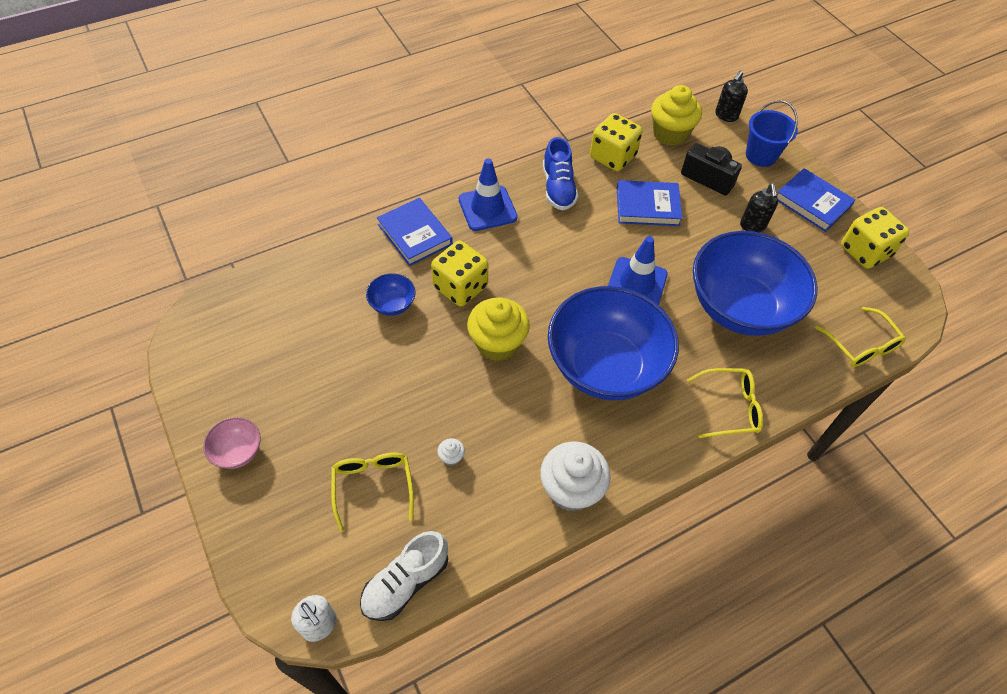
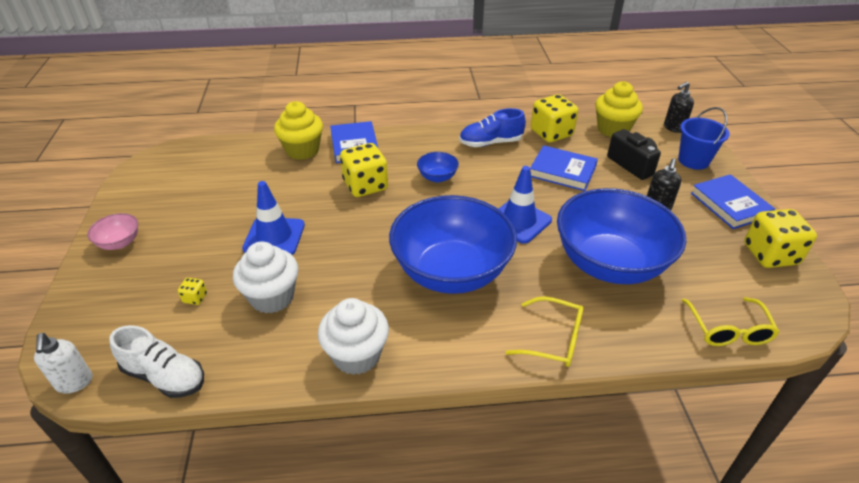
camera: 25 degrees right, 15 degrees down
(373, 487) = (195, 298): yellow glasses -> yellow dice
(392, 304) = (304, 183): blue bowl -> blue bowl (437, 177)
(405, 582) = (164, 376): white shoe -> white shoe turned 135 degrees counterclockwise
(451, 457) = (272, 297): white cupcake -> white cupcake, size x2.46
(487, 208) = (423, 142): blue traffic cone -> blue traffic cone (274, 237)
(497, 343) = (368, 230): yellow cupcake -> yellow cupcake (302, 150)
(558, 188) = (490, 143): blue shoe -> blue shoe turned 60 degrees clockwise

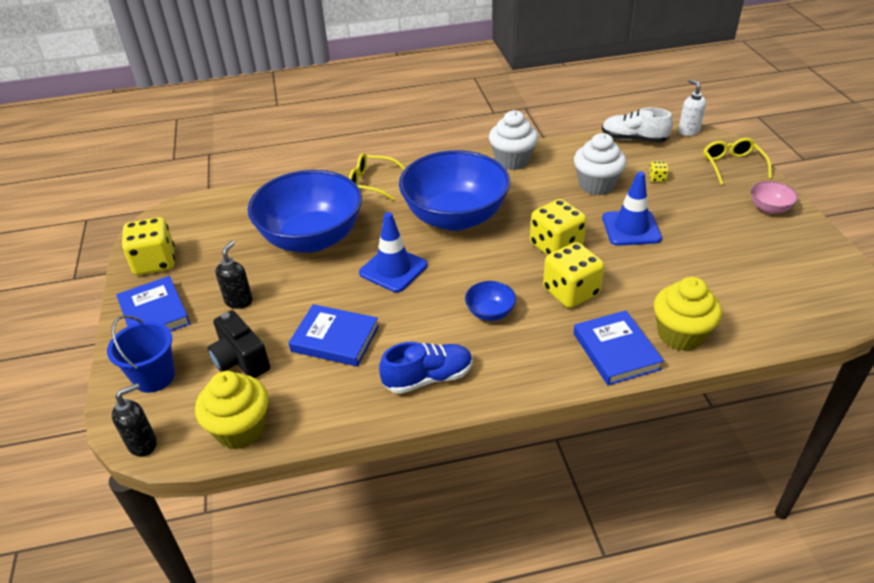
camera: 175 degrees right, 0 degrees up
(551, 133) = (338, 408): yellow dice -> yellow dice (556, 246)
(728, 329) = (236, 202): yellow glasses -> yellow glasses (732, 166)

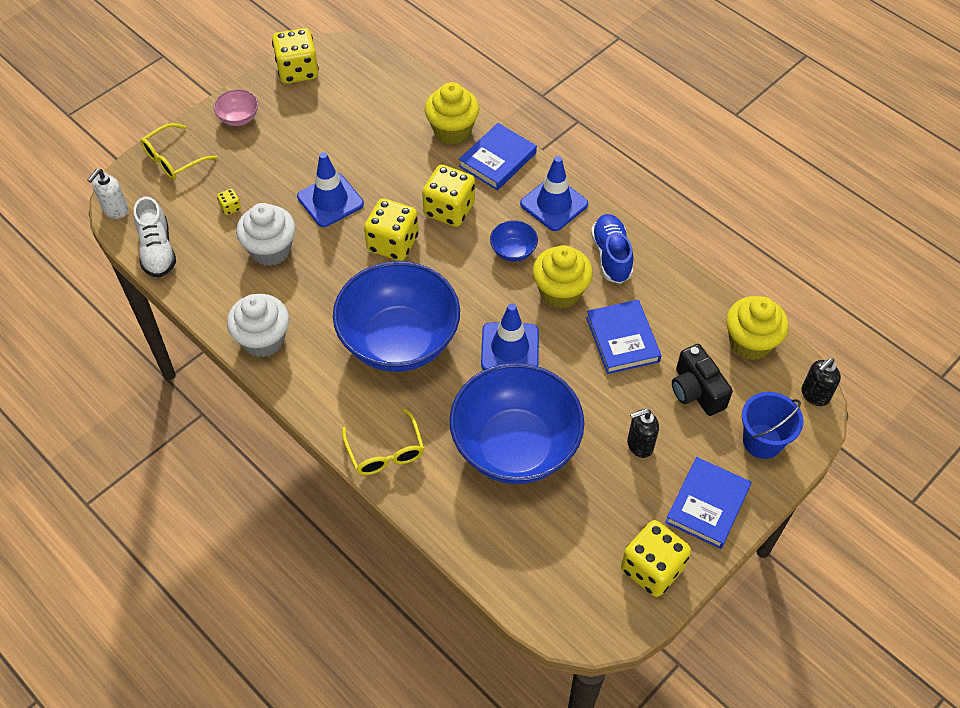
camera: 125 degrees left, 15 degrees up
(143, 444) = (814, 395): black soap dispenser -> black soap dispenser turned 60 degrees counterclockwise
(240, 360) = (696, 391): black camera -> black camera turned 135 degrees clockwise
(419, 323) = (560, 292): none -> yellow cupcake
(428, 378) = (611, 256): blue shoe -> blue shoe turned 45 degrees clockwise
(525, 367) = (554, 204): none -> blue traffic cone
(827, 260) = (298, 71): none -> yellow dice

